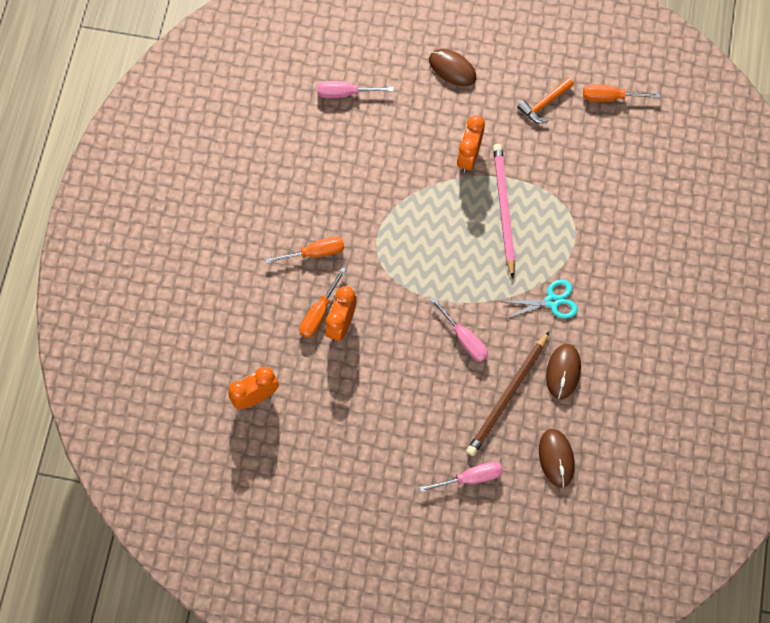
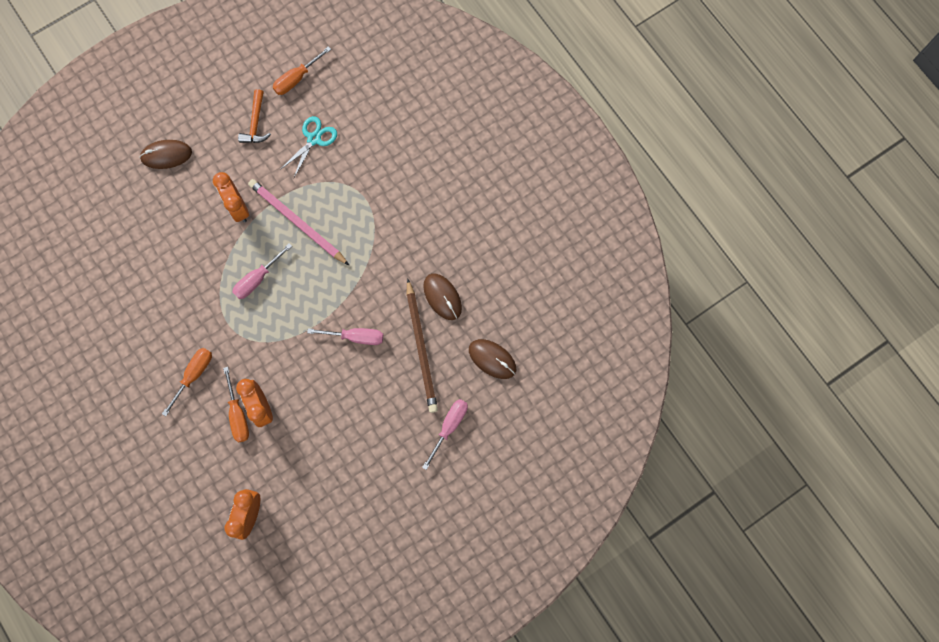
camera: 45 degrees left, 5 degrees up
(345, 93) = (105, 241): pink screwdriver -> pink screwdriver (258, 279)
(552, 301) = (390, 256): turquoise scissors -> turquoise scissors (314, 139)

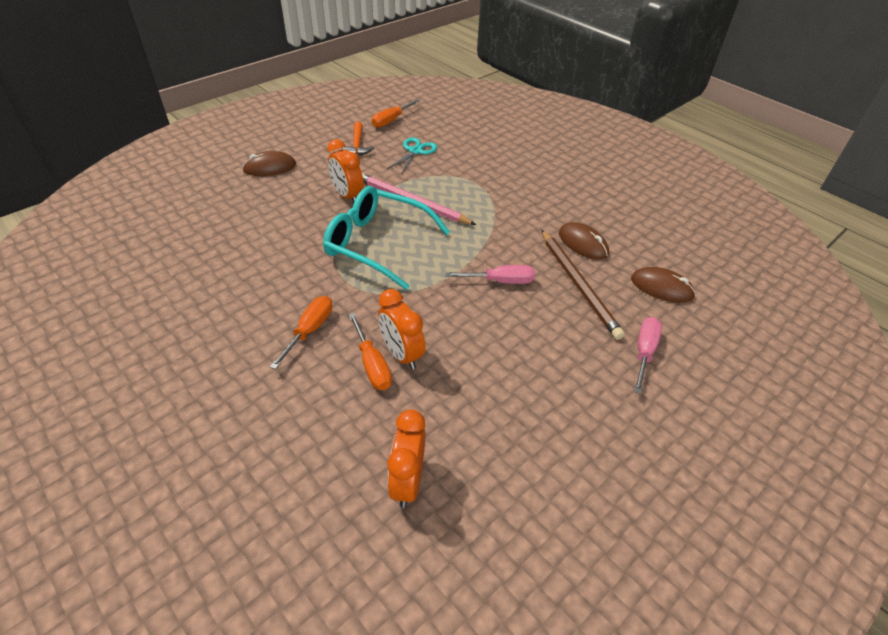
camera: 10 degrees left, 30 degrees down
(258, 279) = (377, 244): pink screwdriver -> turquoise glasses

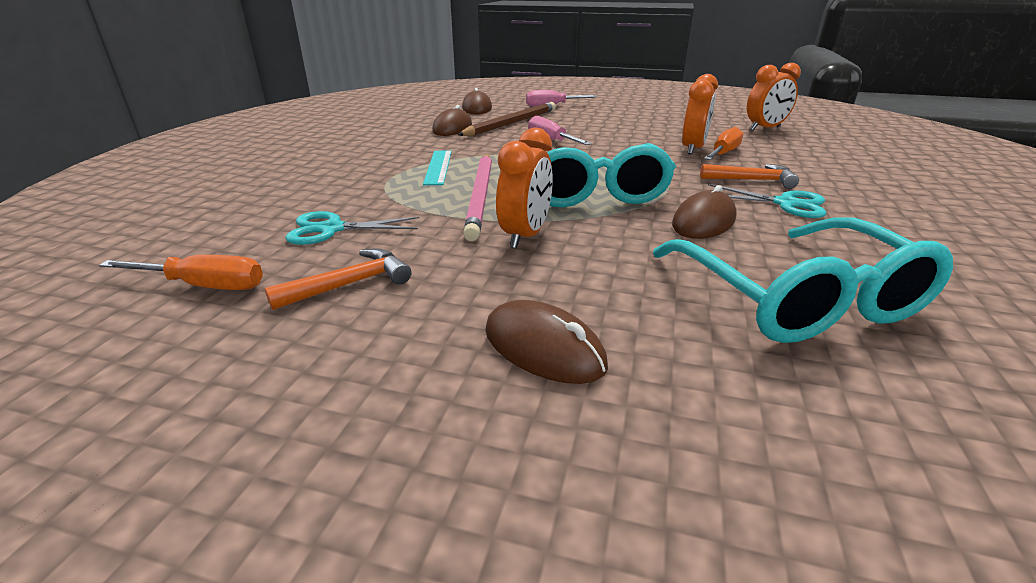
camera: 120 degrees left, 15 degrees down
(210, 236) = (797, 299): none -> turquoise glasses
(266, 312) = (785, 203): none -> turquoise scissors
(291, 260) = (703, 221): none -> brown mouse
(309, 330) = (752, 180): orange screwdriver -> orange hammer
(479, 204) = (438, 167): none -> turquoise ruler

